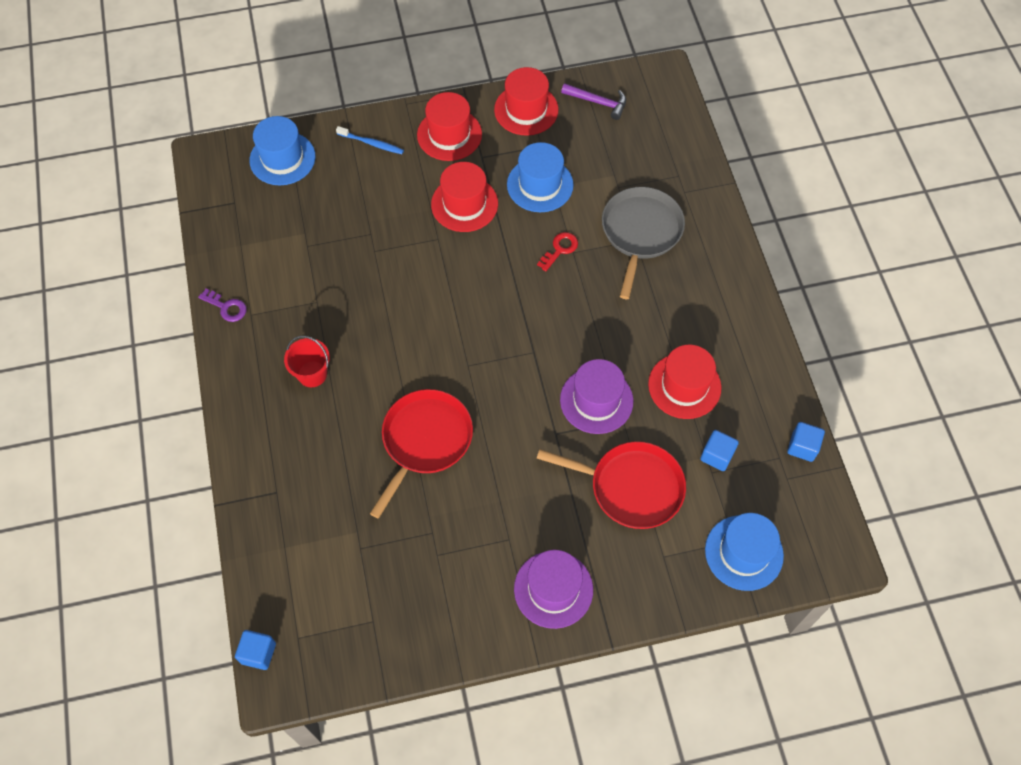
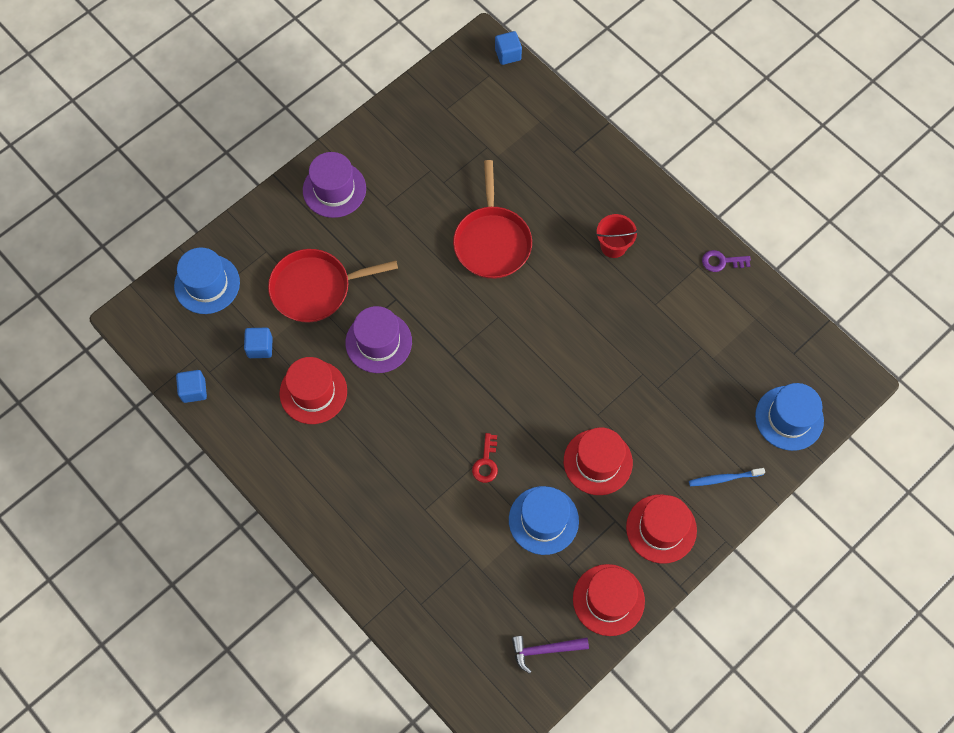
camera: 150 degrees right, 5 degrees up
(640, 232) = (424, 520): grey pan -> none

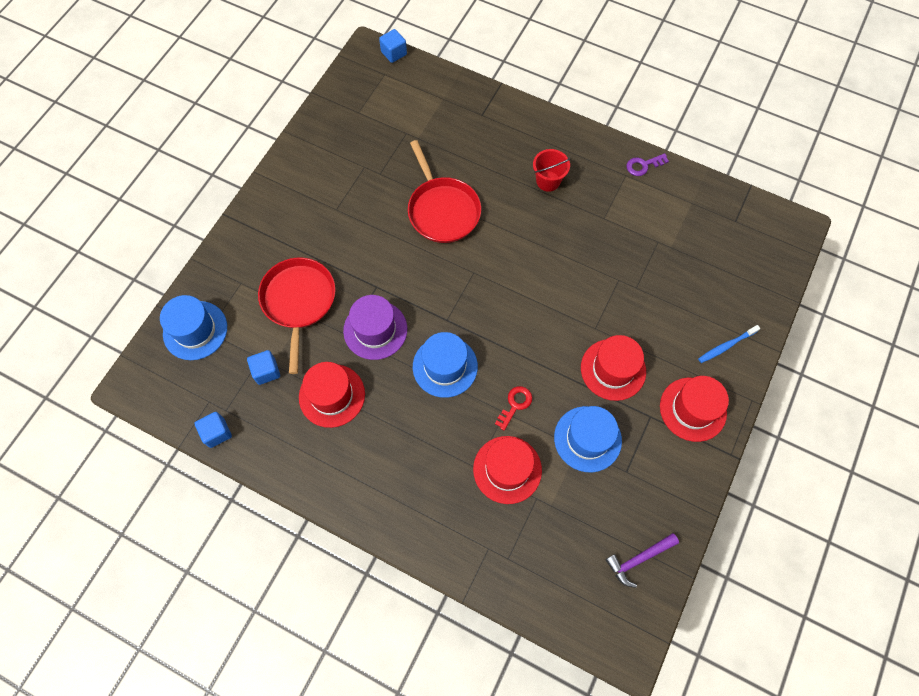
camera: 20 degrees left, 0 degrees up
(315, 288) = (298, 301): red pan -> red pan turned 120 degrees clockwise
(334, 189) = (284, 209): purple hat -> none
(486, 462) = (515, 405): red key -> red key turned 135 degrees counterclockwise
(608, 600) = (675, 490): red hat -> red hat (507, 469)
(789, 418) = (756, 276): blue hat -> blue hat (445, 366)

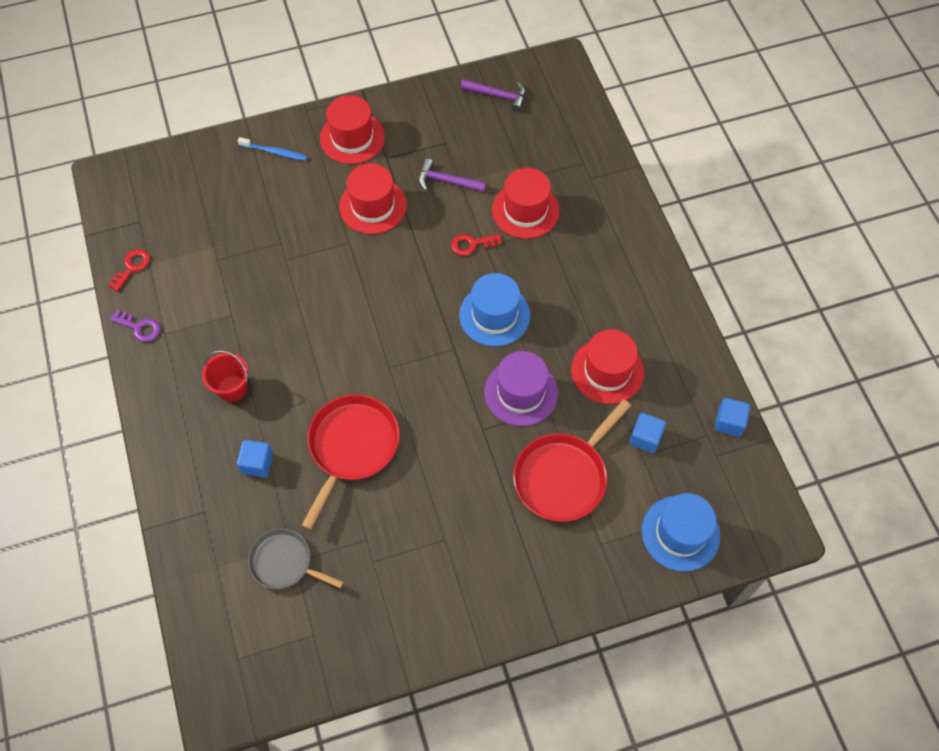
camera: 135 degrees left, 5 degrees down
(394, 53) = (198, 678): blue cube -> blue cube (257, 464)
(411, 128) = (284, 562): none -> grey pan
(587, 439) = (447, 181): blue hat -> purple hammer
(698, 192) = (132, 267): none -> red key

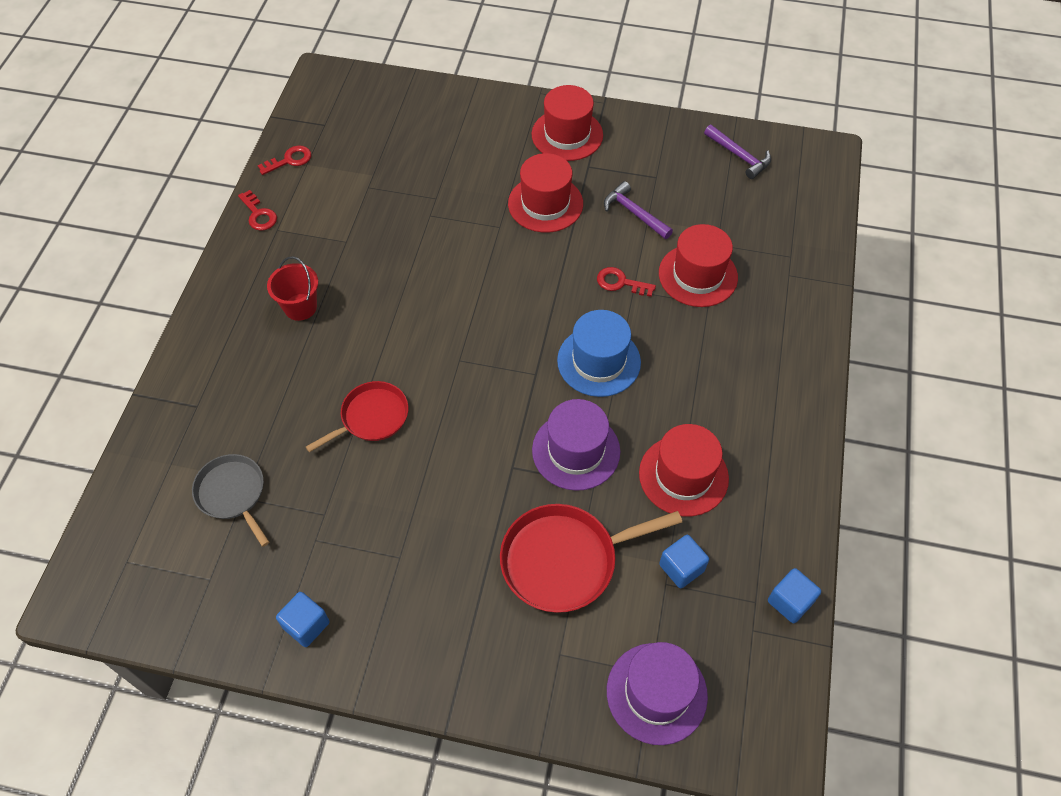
camera: 30 degrees right, 5 degrees down
(140, 327) = (259, 214): purple key -> red key
(257, 464) = (274, 387): blue cube -> blue cube (306, 625)
(275, 152) = (485, 117): blue toothbrush -> none
(352, 447) = (371, 417): red pan -> red pan, size x0.64
(680, 533) = (656, 693): blue hat -> purple hat

